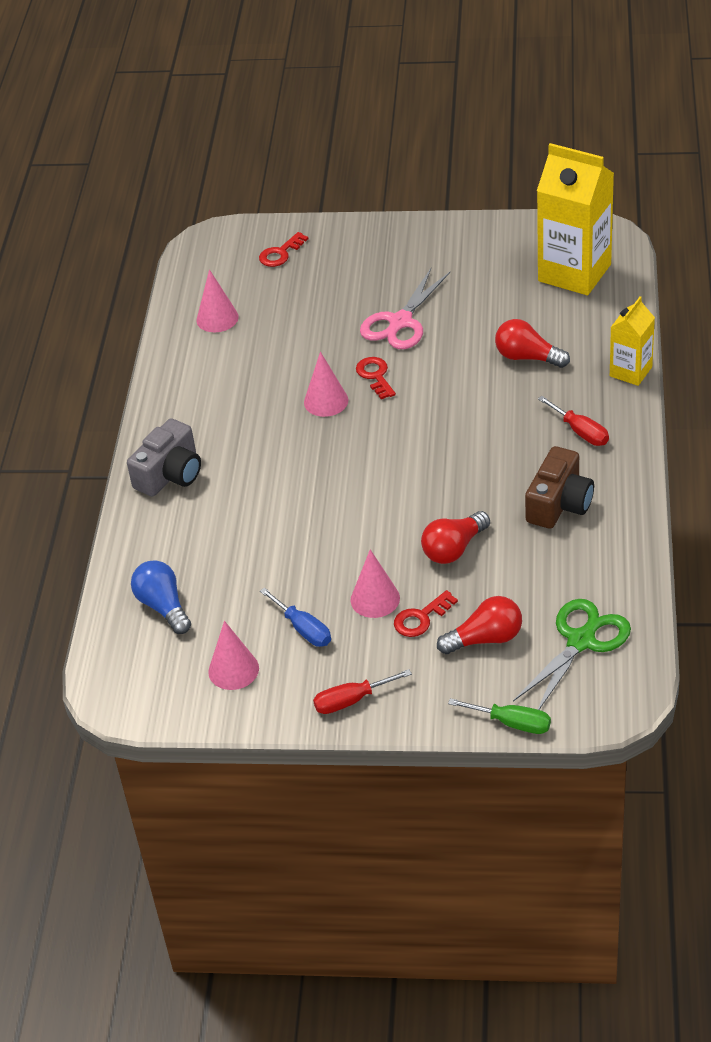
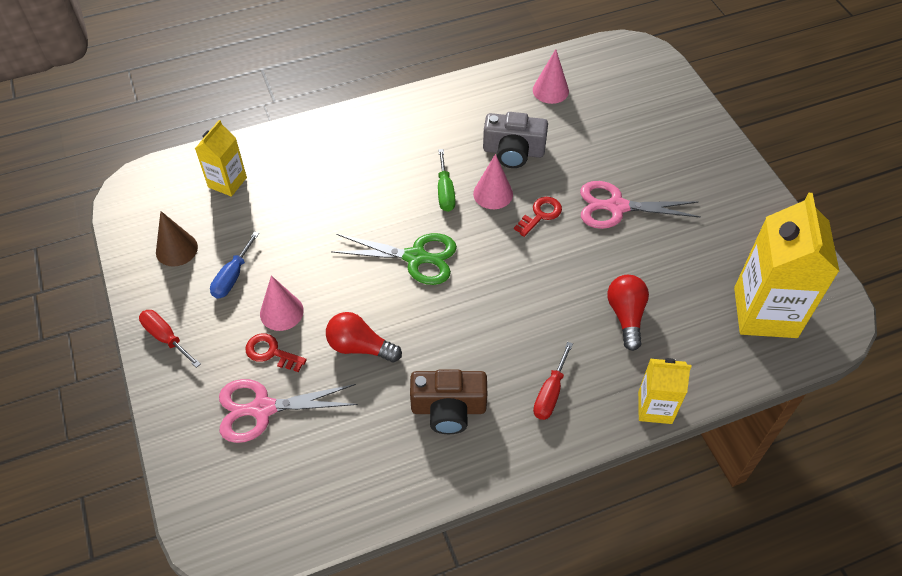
camera: 60 degrees right, 10 degrees up
(163, 606) = (227, 182): blue light bulb -> yellow carton
(170, 474) = (365, 131): grey camera -> grey camera (513, 151)
(233, 670) = (176, 249): pink cone -> brown cone
(280, 253) = (651, 98): red key -> none
(485, 639) = (263, 409): red light bulb -> pink scissors
(512, 723) = (171, 465): green screwdriver -> green screwdriver (445, 192)
(581, 641) = (284, 486): green scissors -> green scissors (415, 257)

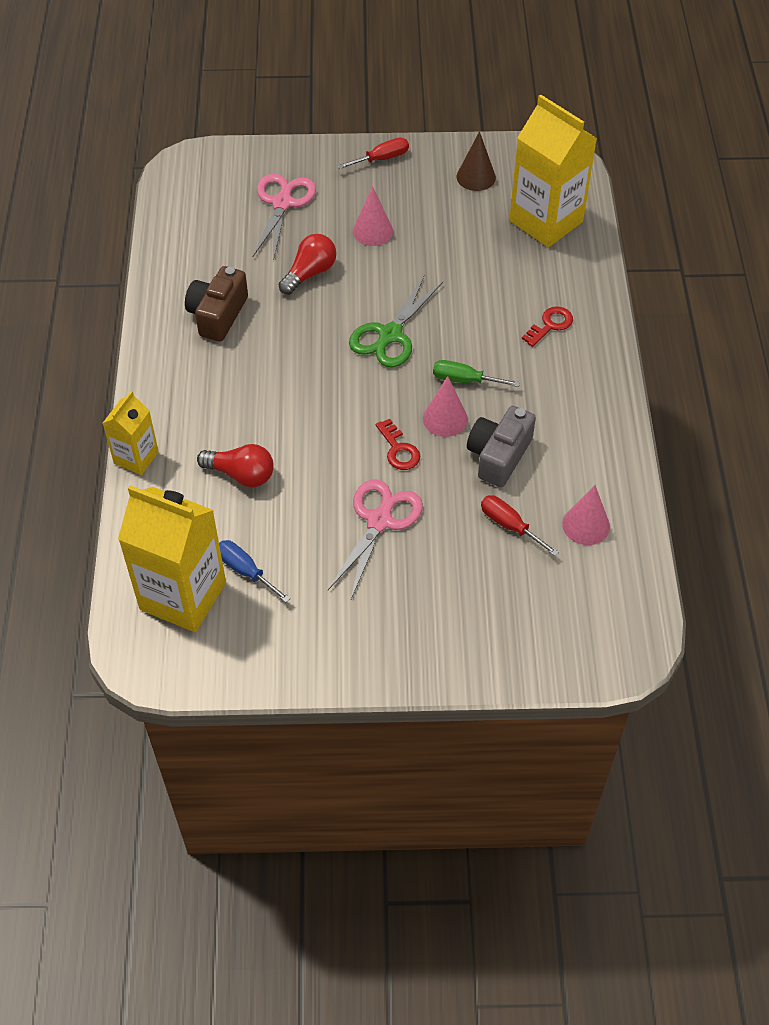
camera: 110 degrees right, 0 degrees up
(227, 182) = (546, 221): yellow carton -> yellow carton, size x1.83
(232, 277) = (427, 207): blue screwdriver -> blue screwdriver (245, 571)
(271, 352) = (334, 217): red key -> red key (550, 325)
(550, 393) = (193, 387): red screwdriver -> red screwdriver (509, 525)

